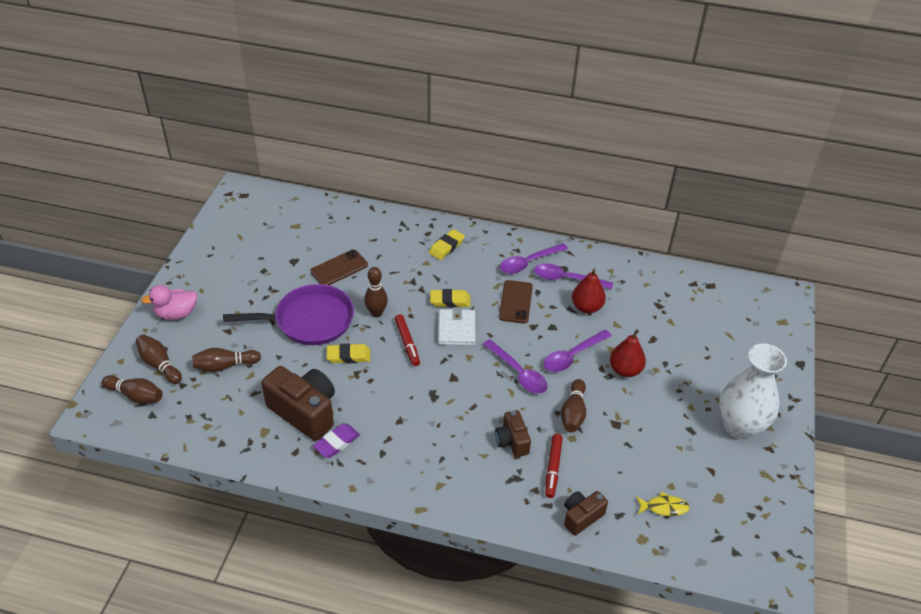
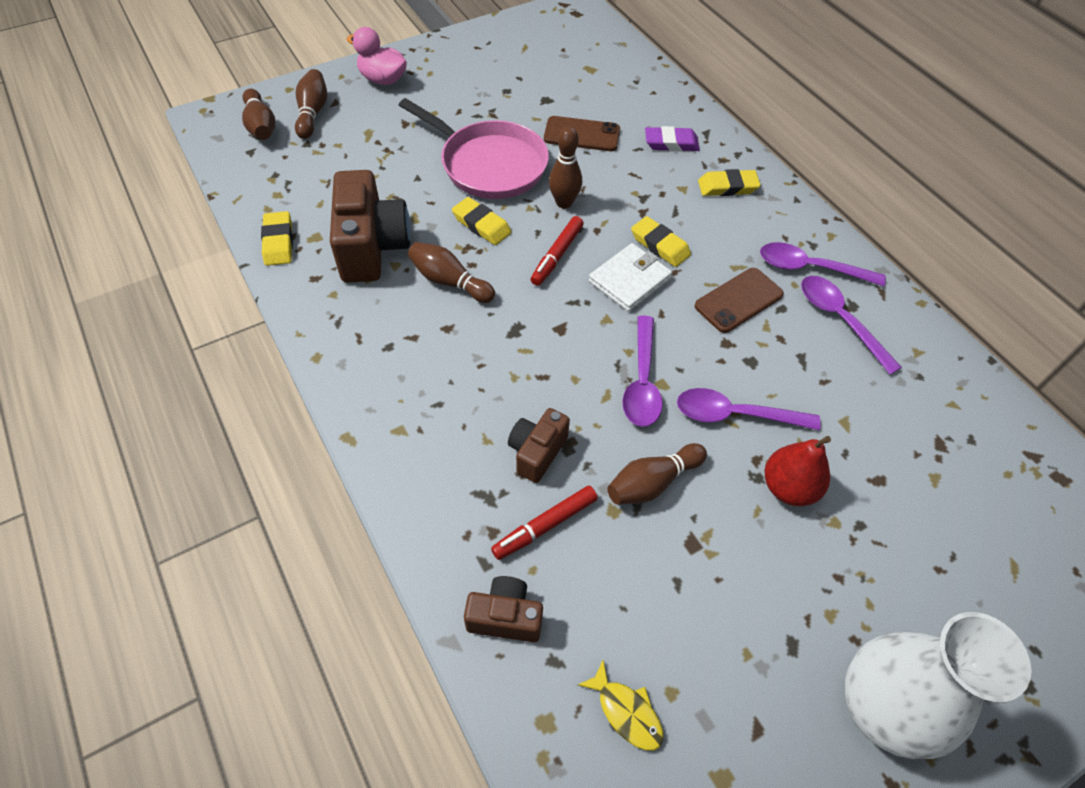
camera: 45 degrees right, 10 degrees up
(225, 366) = (361, 152): brown bowling pin -> brown bowling pin (449, 281)
(246, 450) = (278, 242): none -> yellow eraser
(309, 320) = (489, 164): purple pan -> pink pan
(337, 443) = (361, 300): purple eraser -> purple eraser (671, 143)
(586, 307) = (827, 371): red pear -> none

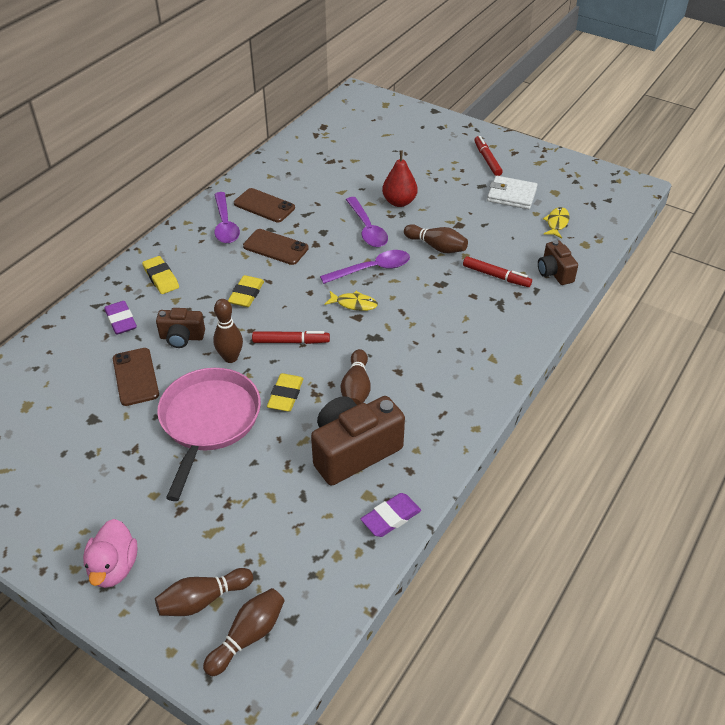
camera: 115 degrees left, 10 degrees down
(278, 242) = (391, 518): yellow eraser -> purple eraser
(537, 452) = (455, 294): brown camera -> brown camera (182, 337)
(585, 334) = (354, 304): none -> yellow fish
(629, 280) = (291, 299): white wallet -> white wallet (511, 195)
(840, 320) = (264, 206): purple spoon -> brown phone
(878, 709) = (487, 160): white vase -> red marker

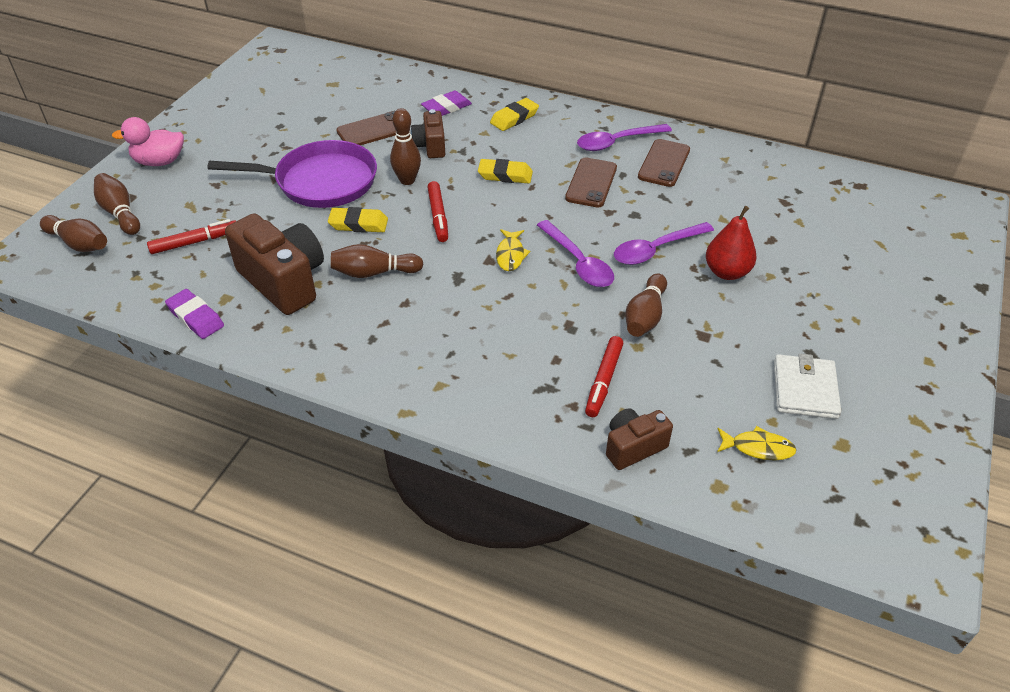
camera: 80 degrees right, 0 degrees up
(209, 421) = (320, 181): pink pan -> purple pan
(487, 160) = (884, 356): red marker -> red marker (195, 242)

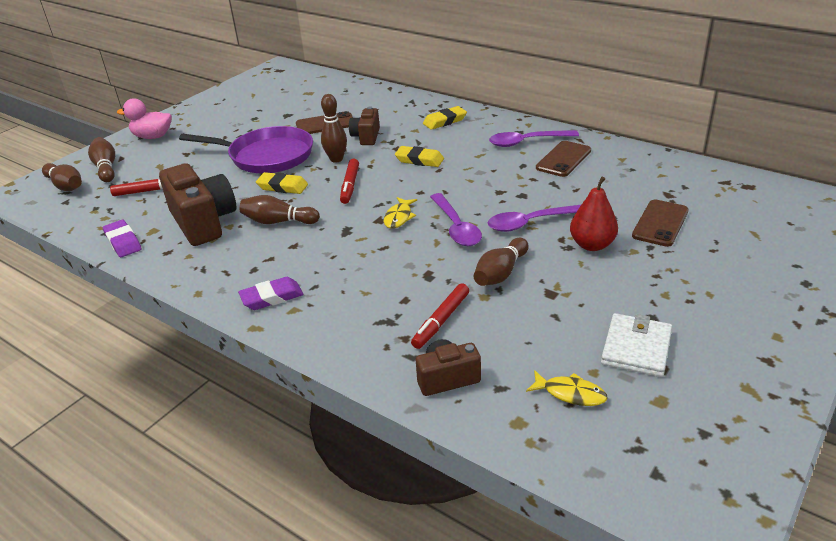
camera: 15 degrees right, 10 degrees down
(446, 108) = (391, 112): purple eraser -> purple eraser (272, 297)
(591, 183) = (492, 170): brown phone -> brown phone (660, 223)

